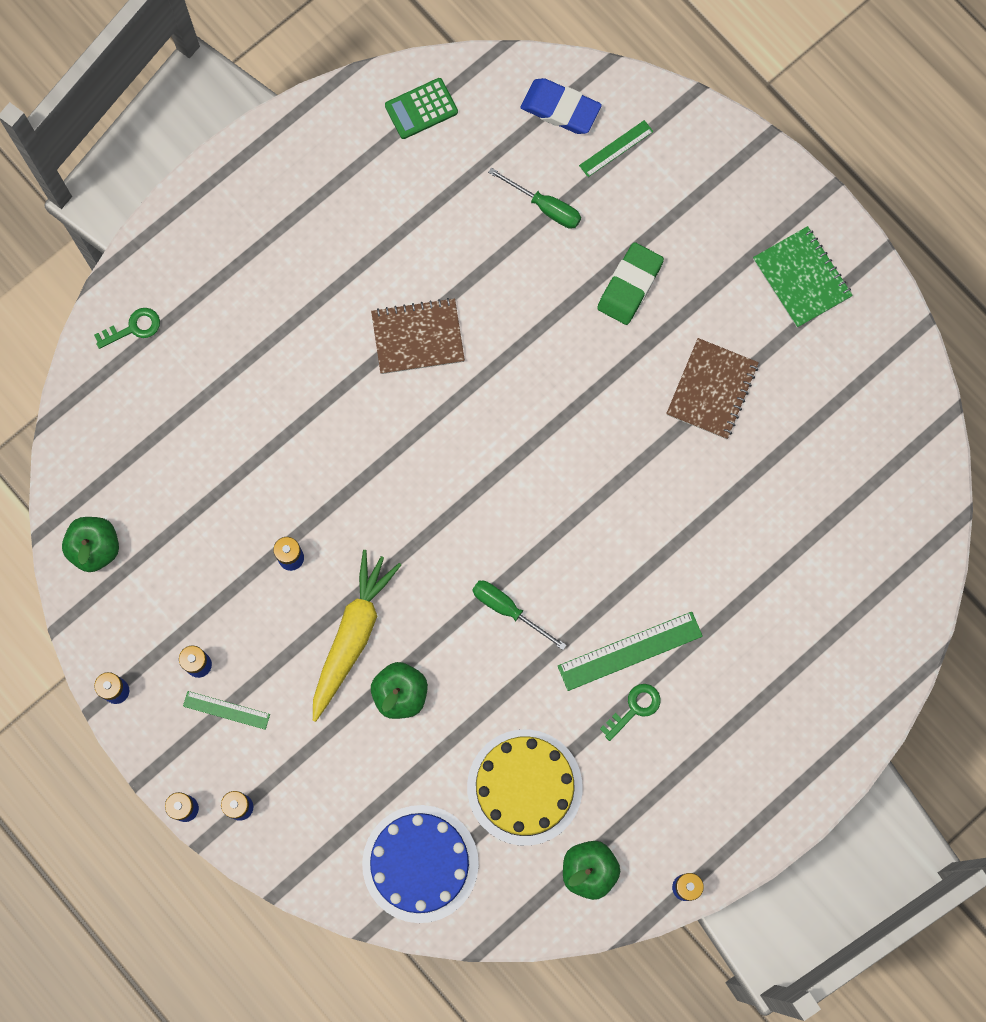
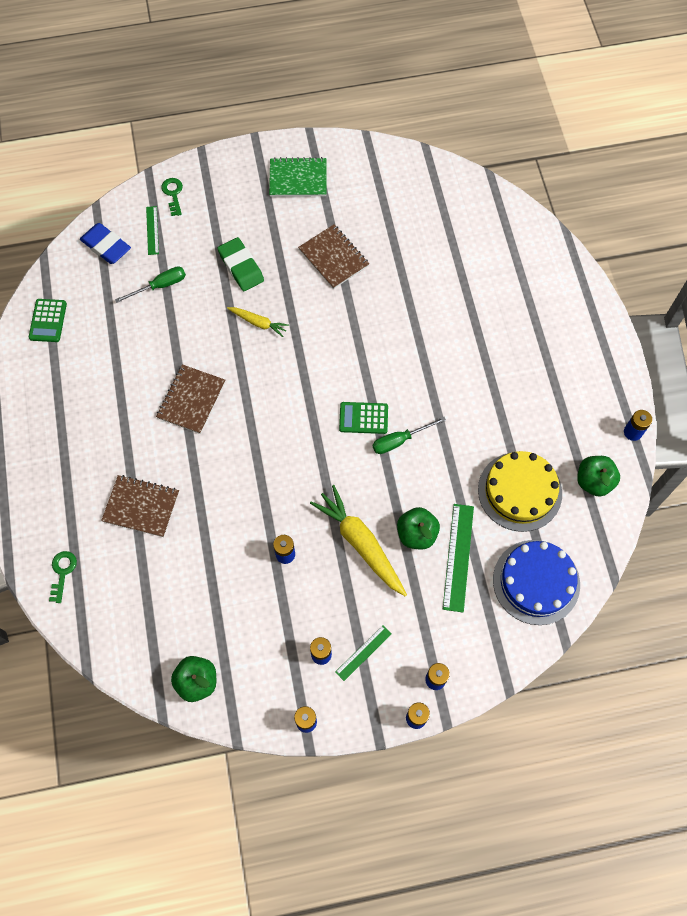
camera: 60 degrees left, 10 degrees down
(255, 363) = (141, 507): none -> brown notebook
(512, 550) = (363, 418): none -> green calculator
(560, 109) = (106, 246): blue eraser -> blue eraser turned 75 degrees clockwise
(565, 353) = (258, 323): none -> yellow carrot
(630, 651) = (467, 385): green ruler -> green ruler (458, 557)
(634, 708) = (505, 402): green key -> green key (173, 194)

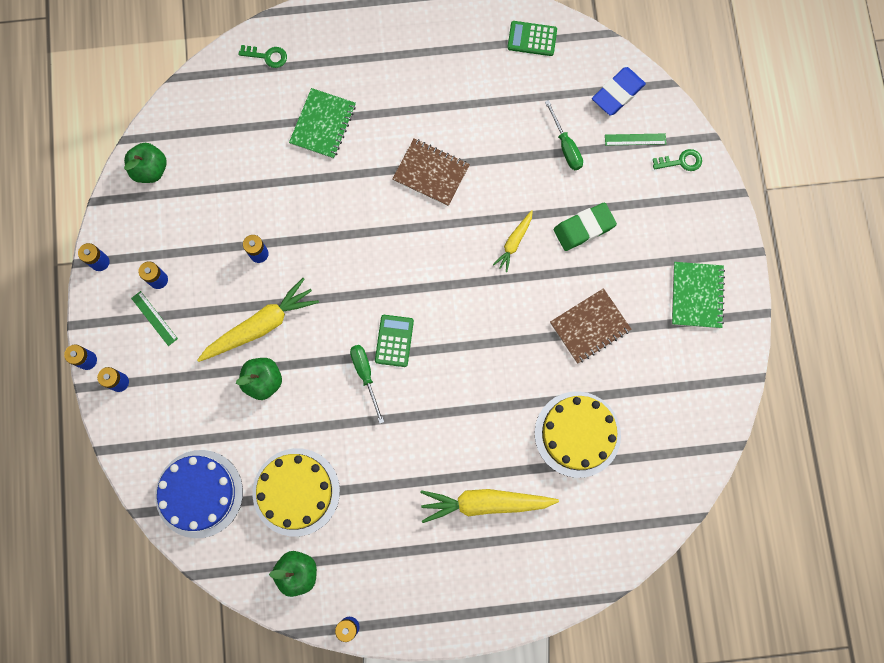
camera: 95 degrees right, 10 degrees up
(141, 507) = (323, 124): brown notebook -> green notebook
(432, 262) = (577, 434): none -> yellow cake
(458, 557) = (235, 419): green ruler -> none
(504, 330) = (485, 503): none -> yellow carrot

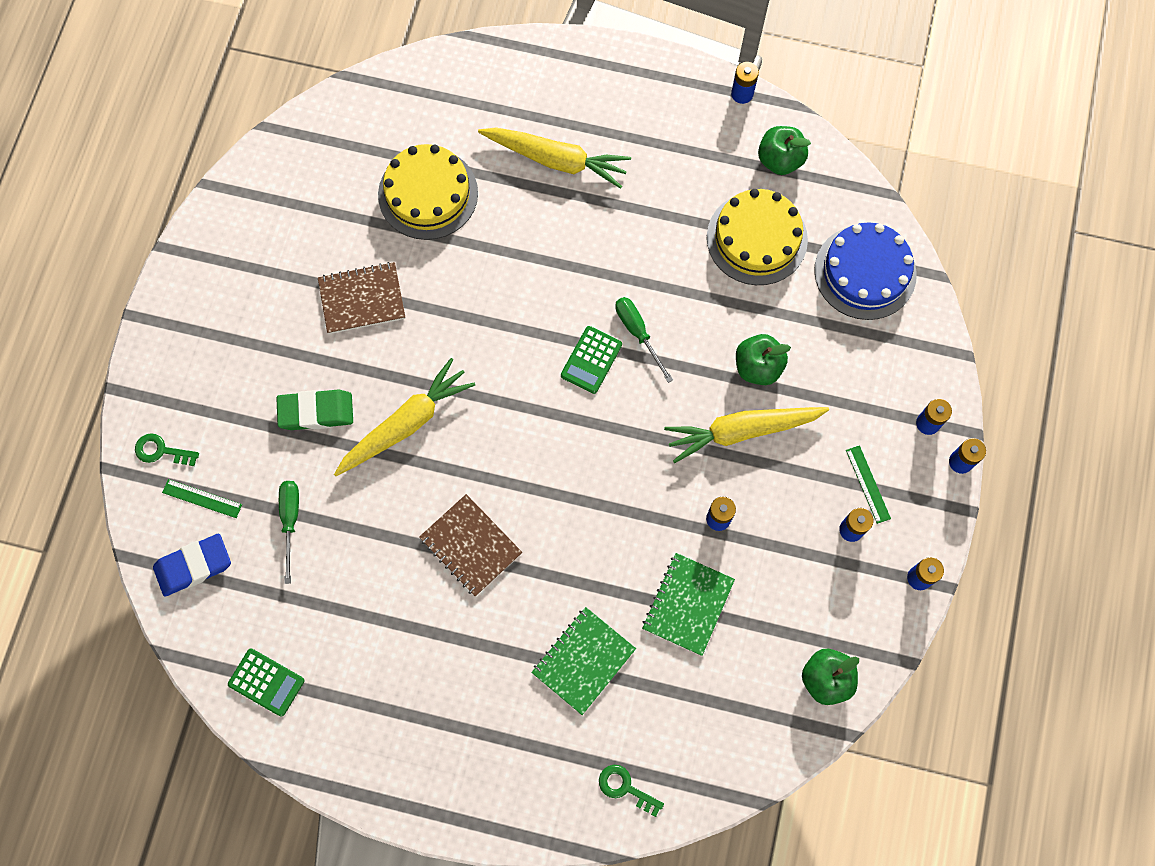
camera: 160 degrees left, 5 degrees down
(365, 375) = (638, 333): green screwdriver -> green screwdriver turned 150 degrees clockwise
(514, 242) = (406, 424): yellow carrot -> yellow carrot, size x1.87
(697, 295) = (225, 291): green notebook -> green notebook (688, 604)

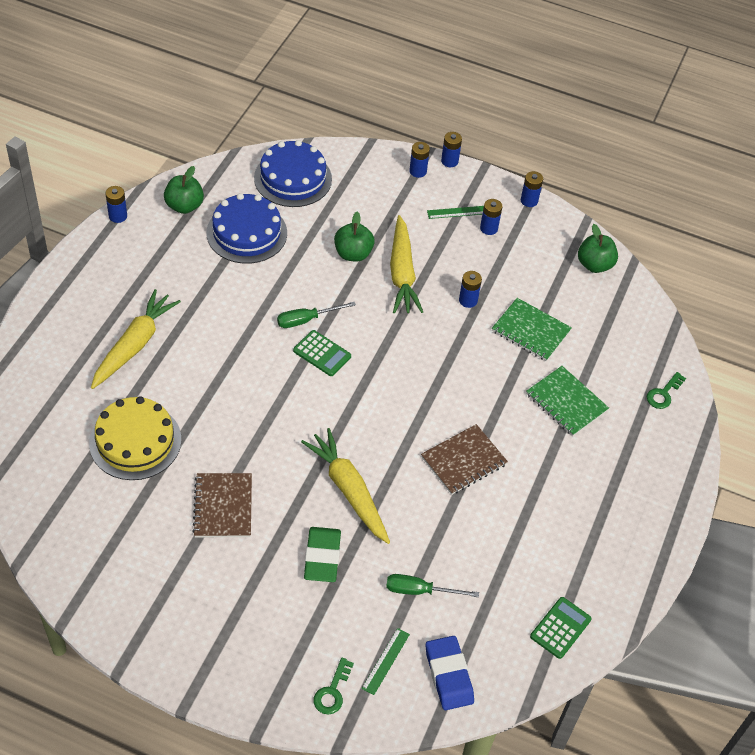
camera: 85 degrees left, 20 degrees down
(757, 238) = (246, 233): yellow cake -> blue cake

